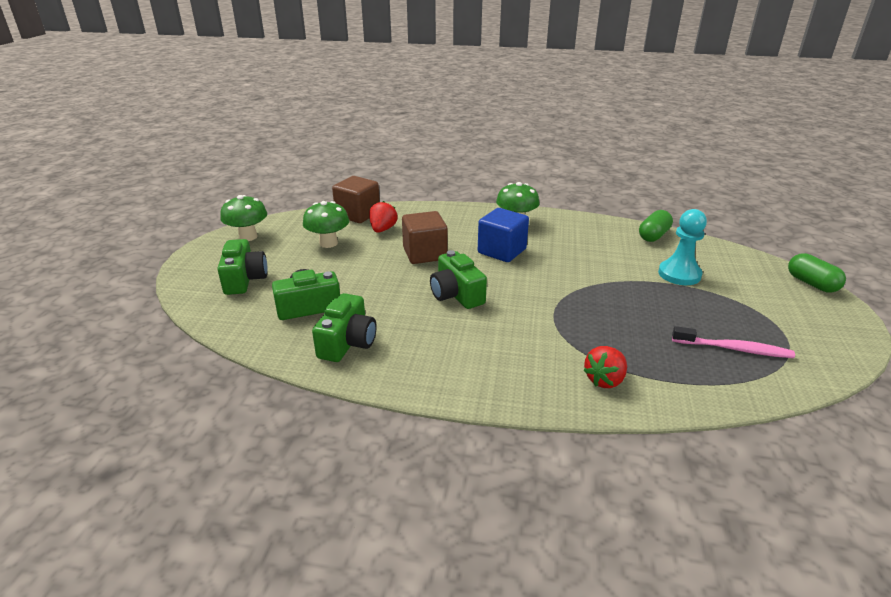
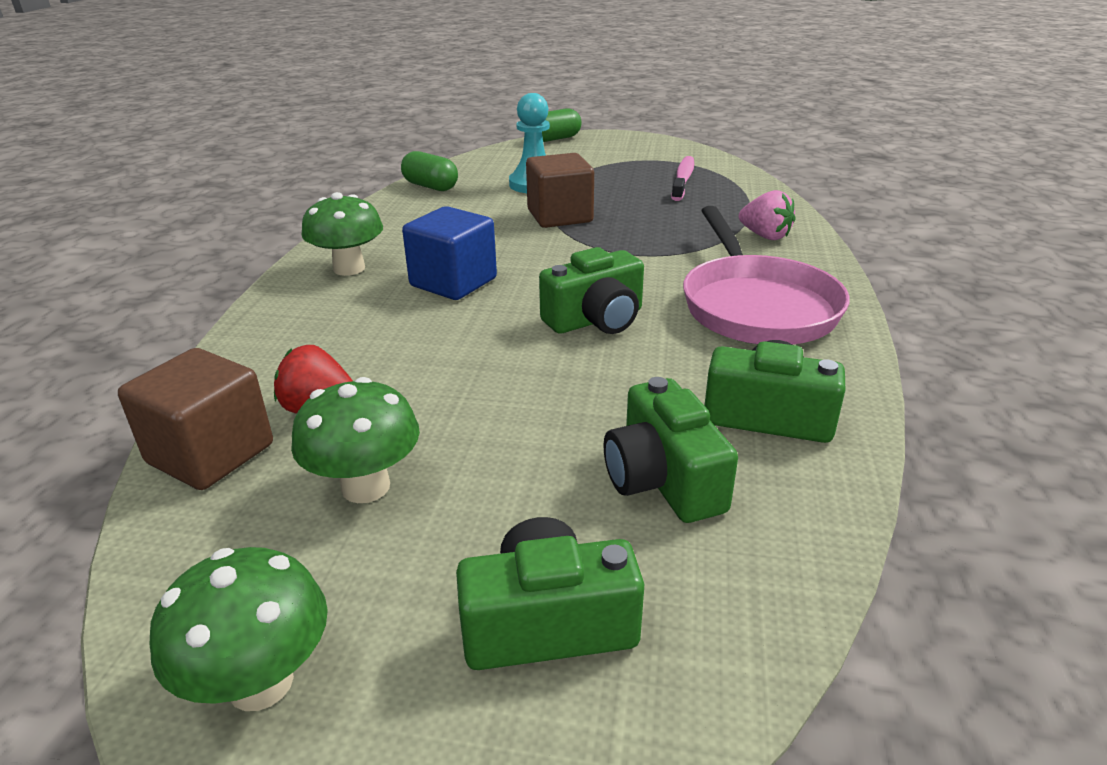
camera: 90 degrees left, 0 degrees up
(425, 254) = (449, 352): brown cube -> brown cube (560, 216)
(474, 356) = (756, 306): none -> pink pan
(605, 380) = (765, 236): red strawberry -> pink strawberry

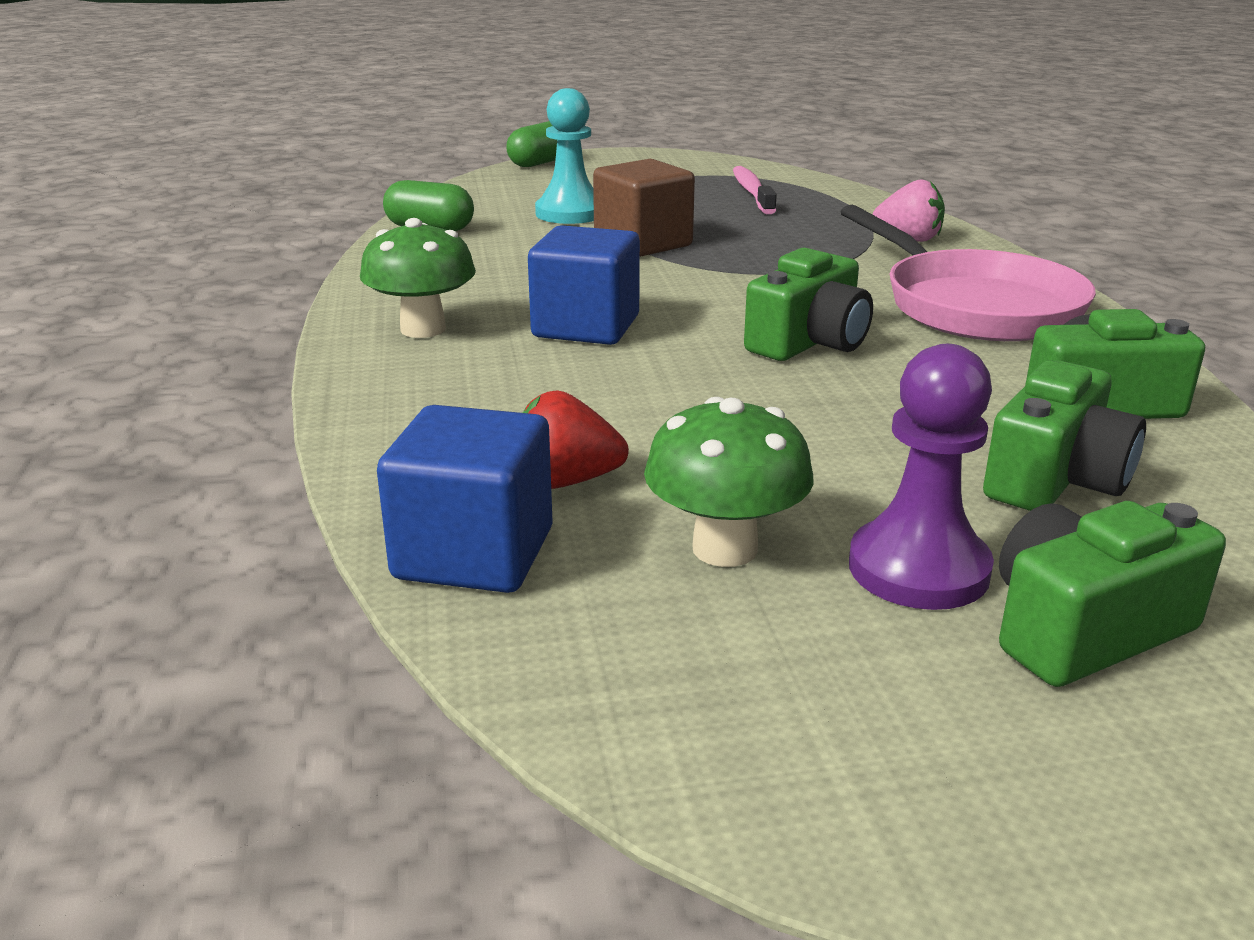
camera: 20 degrees left, 5 degrees down
(211, 454) = (474, 554): brown cube -> blue cube
(261, 682) = (828, 761): green mushroom -> none
(480, 536) = (918, 569): none -> purple pawn
(663, 480) = (1055, 479): green camera -> green camera turned 105 degrees counterclockwise

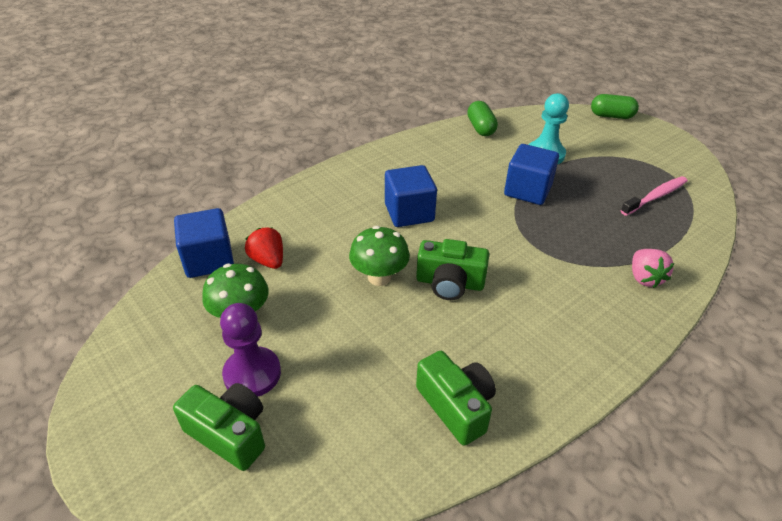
camera: 60 degrees right, 15 degrees up
(423, 329) = (371, 174): green mushroom -> green mushroom (379, 277)
(643, 244) = (527, 190): brown cube -> blue cube
(973, 306) = (556, 330): pink pan -> none
(1055, 479) = (356, 403): green camera -> none

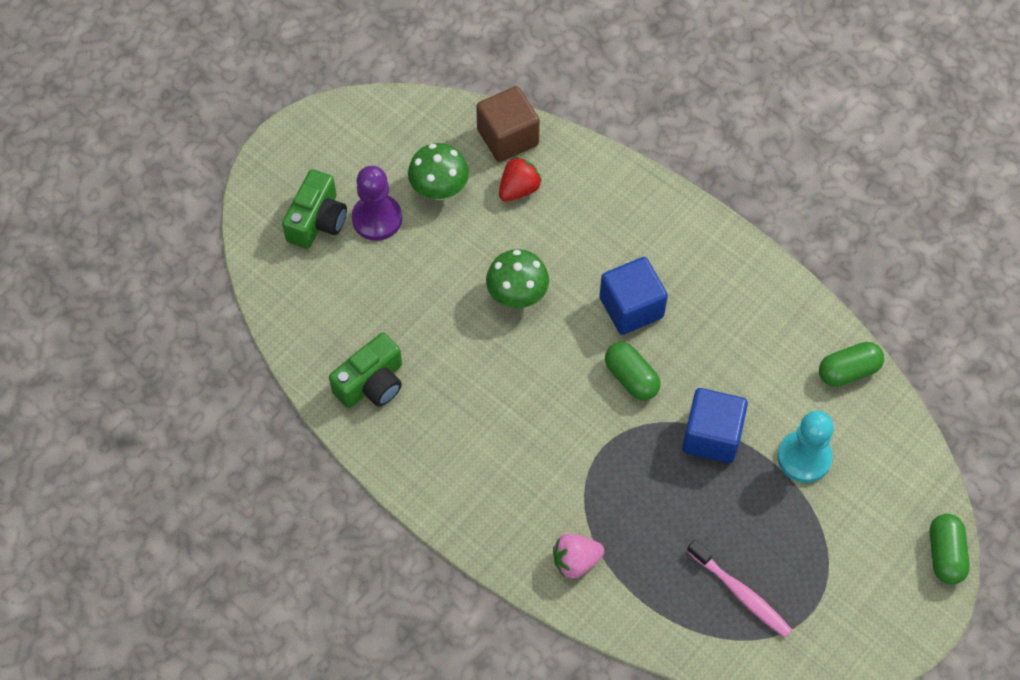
camera: 80 degrees right, 20 degrees up
(209, 260) = (508, 137): blue cube -> brown cube
(450, 283) = (523, 363): green camera -> none
(473, 222) = (631, 378): none -> green capsule

